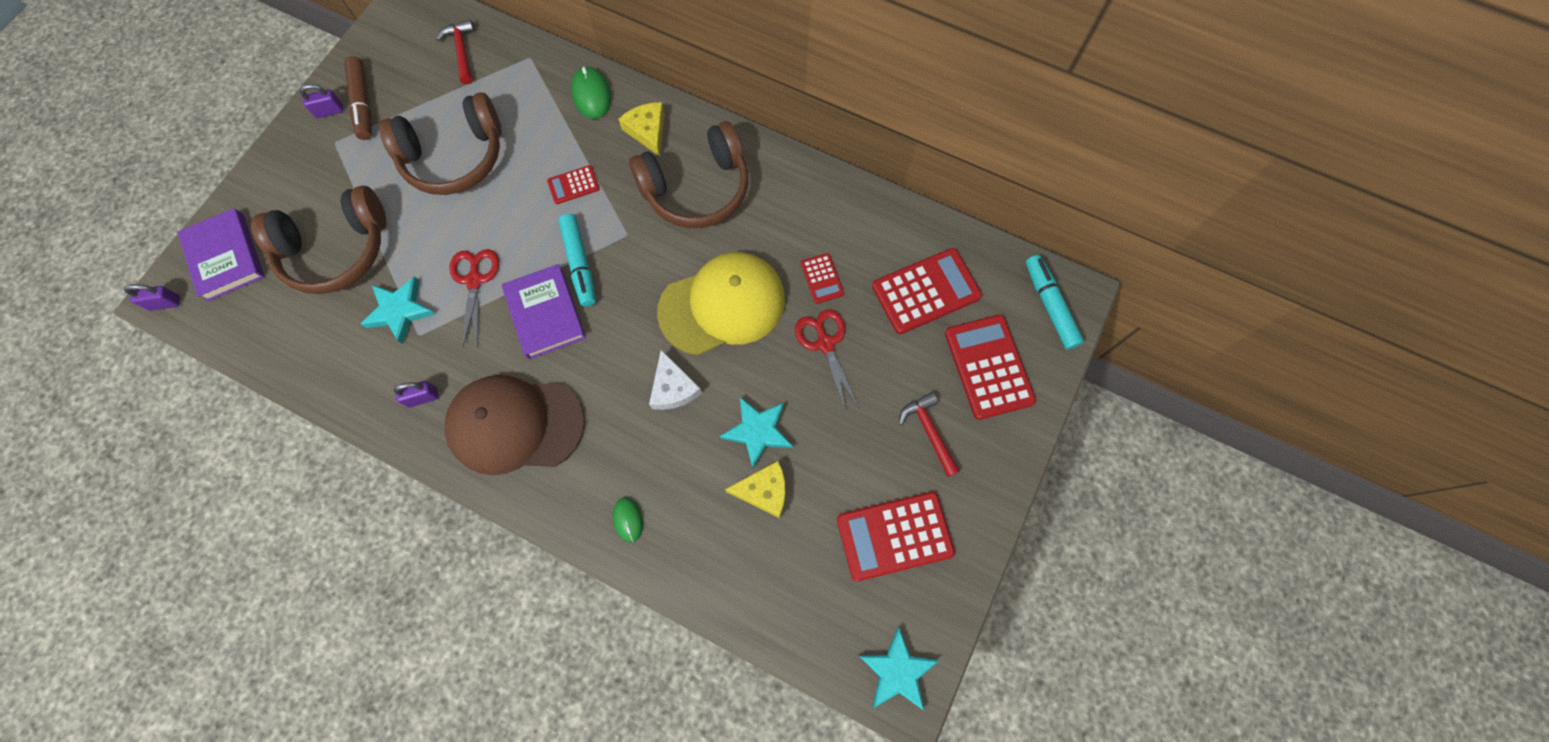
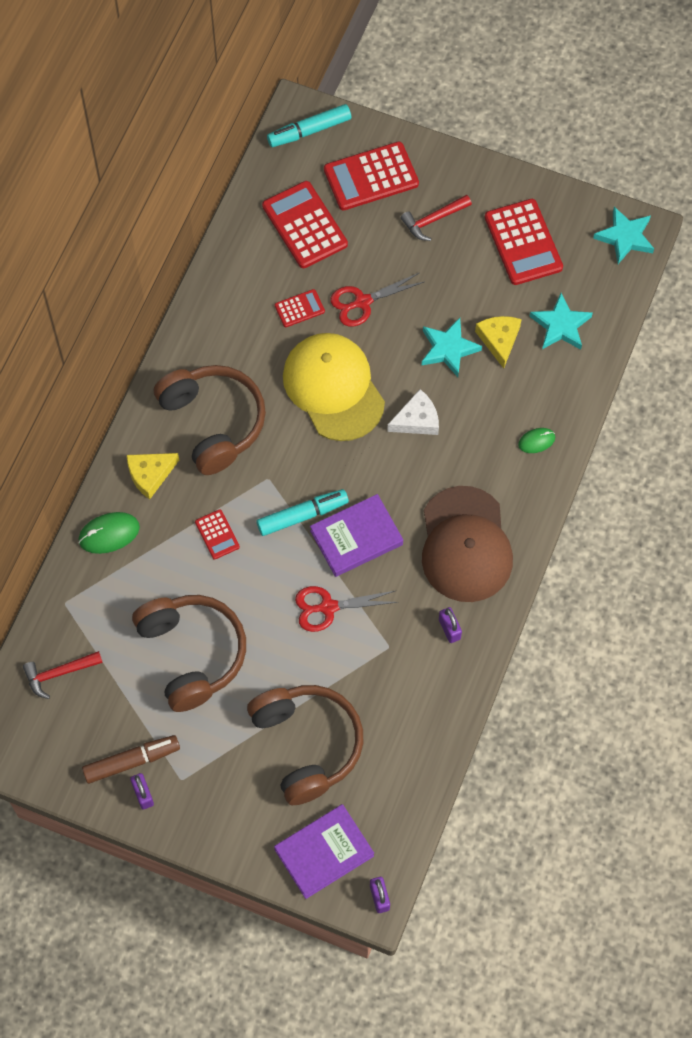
camera: 95 degrees left, 5 degrees down
(400, 311) = (366, 669): turquoise star -> turquoise star (560, 325)

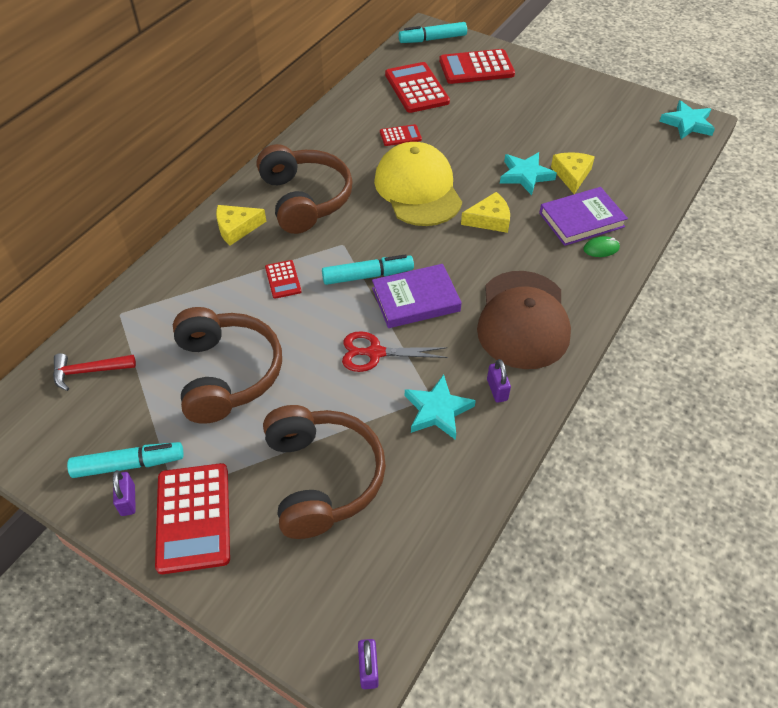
camera: 10 degrees right, 15 degrees down
(109, 534) = (183, 266): green mouse -> none
(132, 761) = (129, 464): brown marker -> turquoise marker
(324, 852) = (312, 600): purple book -> purple book (581, 220)
(362, 302) = (455, 138): red scissors -> none
(417, 420) = (489, 219): white cheese -> yellow cheese
(433, 220) = (523, 96): red hammer -> none
(523, 242) = (598, 117): red calculator -> red calculator (193, 518)
(560, 325) = (628, 172): turquoise star -> turquoise star (437, 410)

